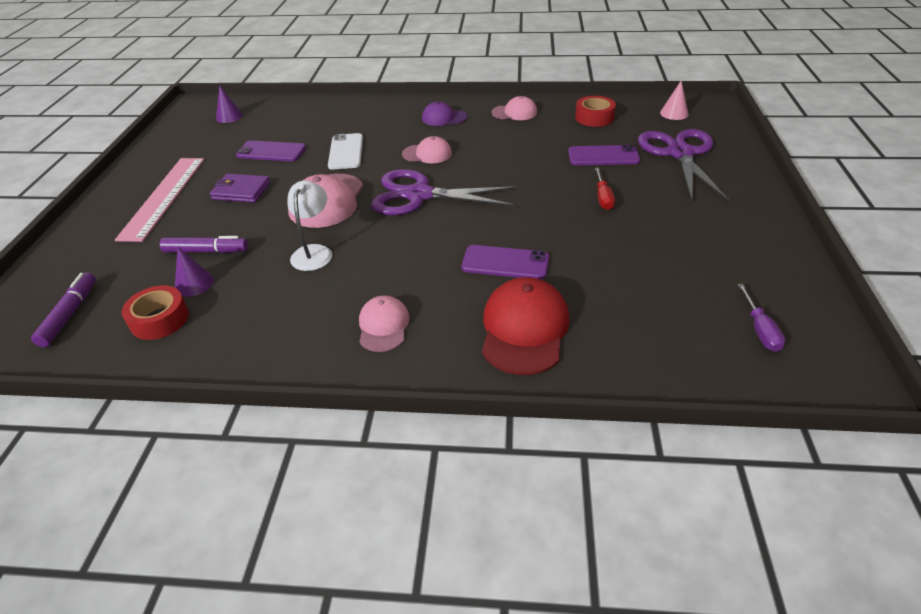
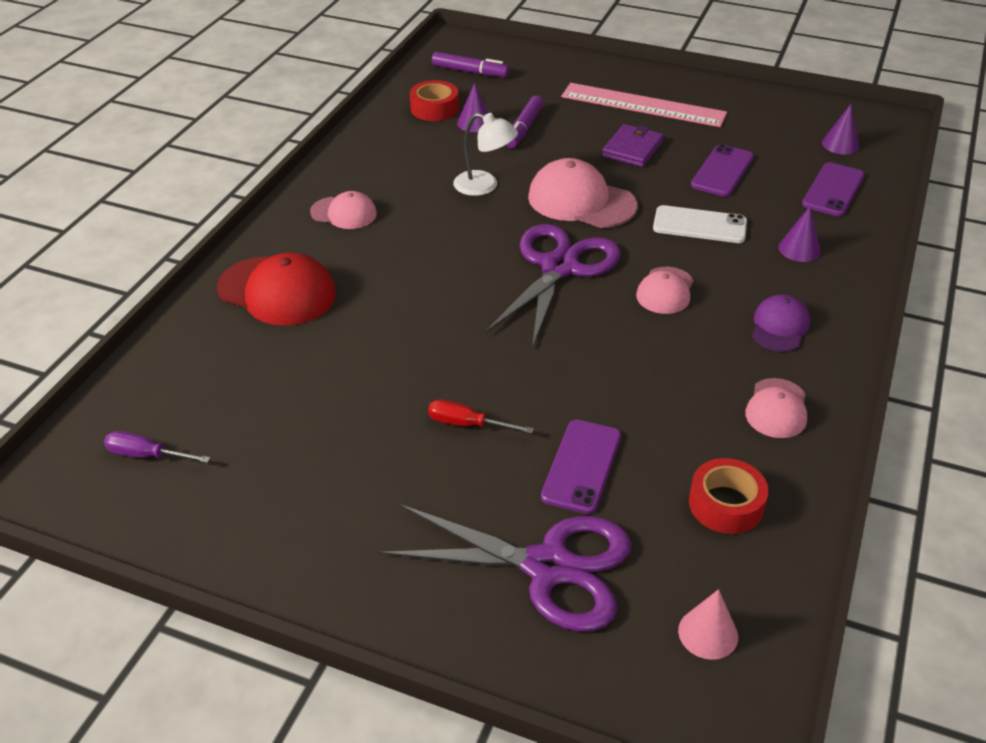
camera: 105 degrees right, 0 degrees up
(362, 119) = (799, 249): none -> purple cone
(505, 263) = (384, 303): purple phone -> purple phone (833, 190)

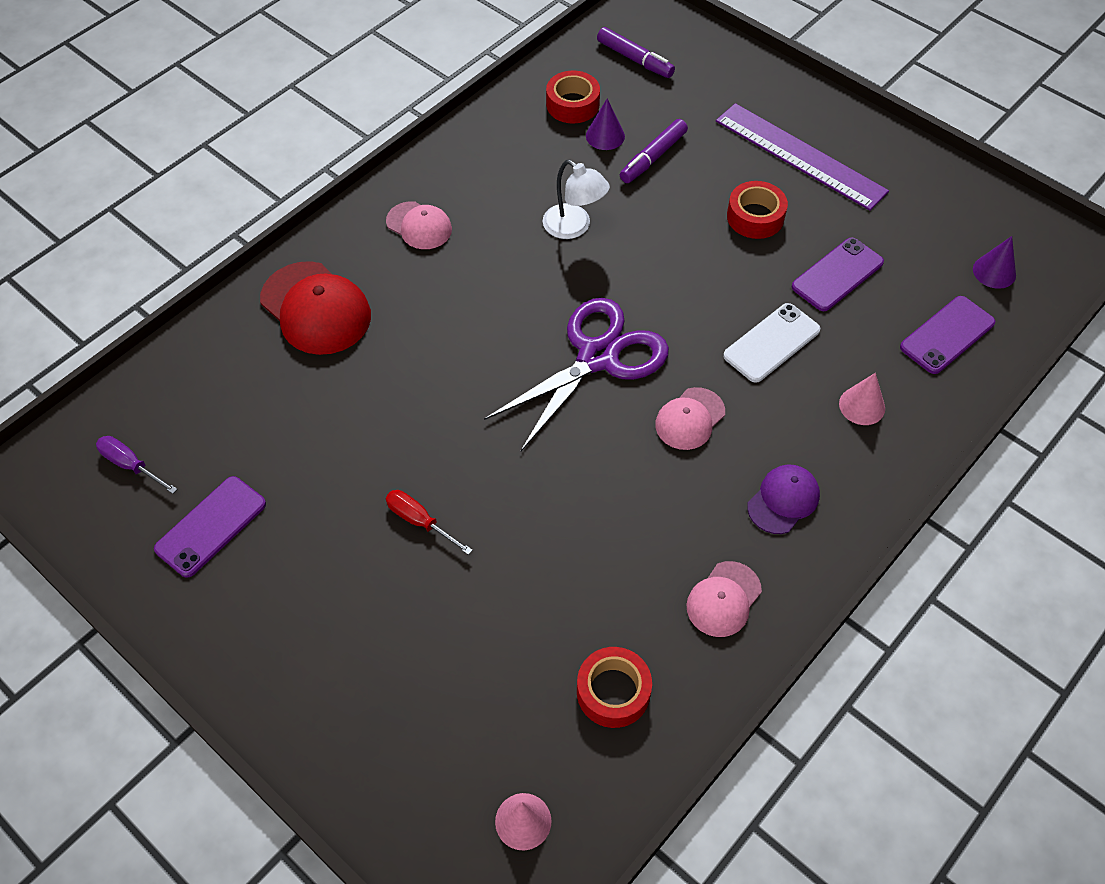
camera: 20 degrees right, 15 degrees up
(548, 567) = (417, 702): purple scissors -> none
(581, 201) = (663, 275): pink cap -> none
(581, 466) = (501, 603): purple phone -> purple phone (211, 526)
(632, 149) = (755, 217): purple wallet -> red tape
(643, 105) = (800, 156): pink ruler -> purple ruler
(699, 225) = (772, 343): white phone -> white phone turned 75 degrees counterclockwise
(799, 249) = (862, 406): purple cone -> pink cone

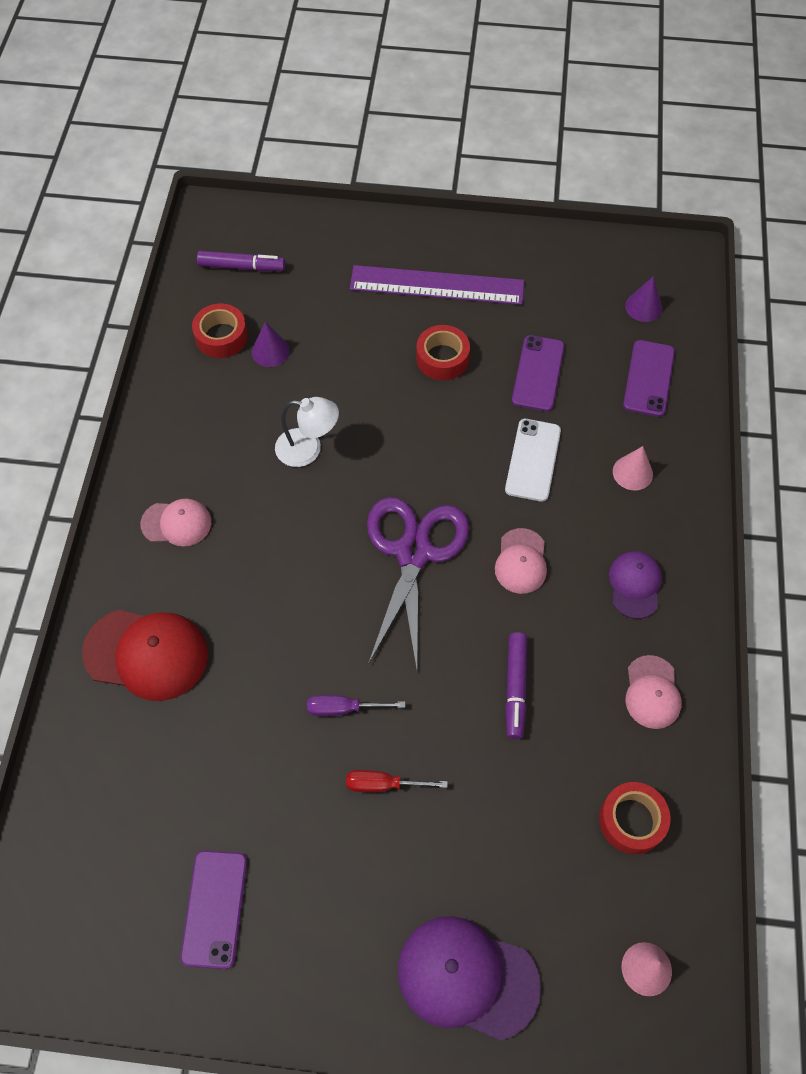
camera: 35 degrees left, 5 degrees up
(131, 465) = (97, 903): purple screwdriver -> purple screwdriver (343, 708)
(362, 716) = (467, 977): none -> purple cap
(653, 157) = (324, 349): purple marker -> purple marker (515, 687)

